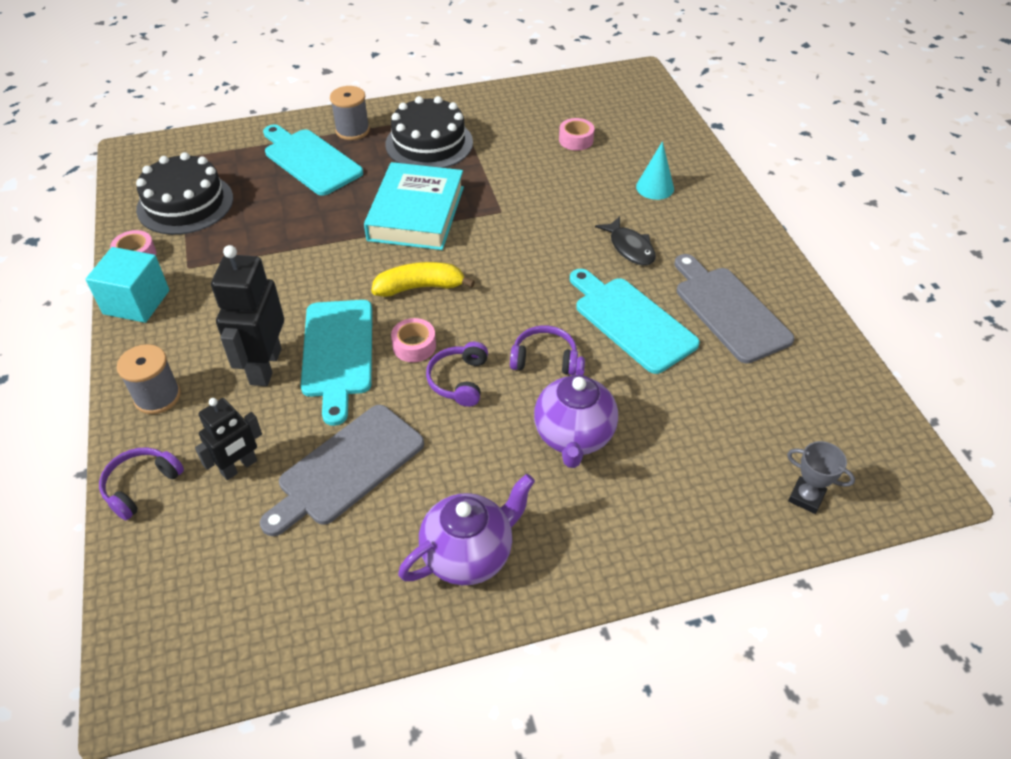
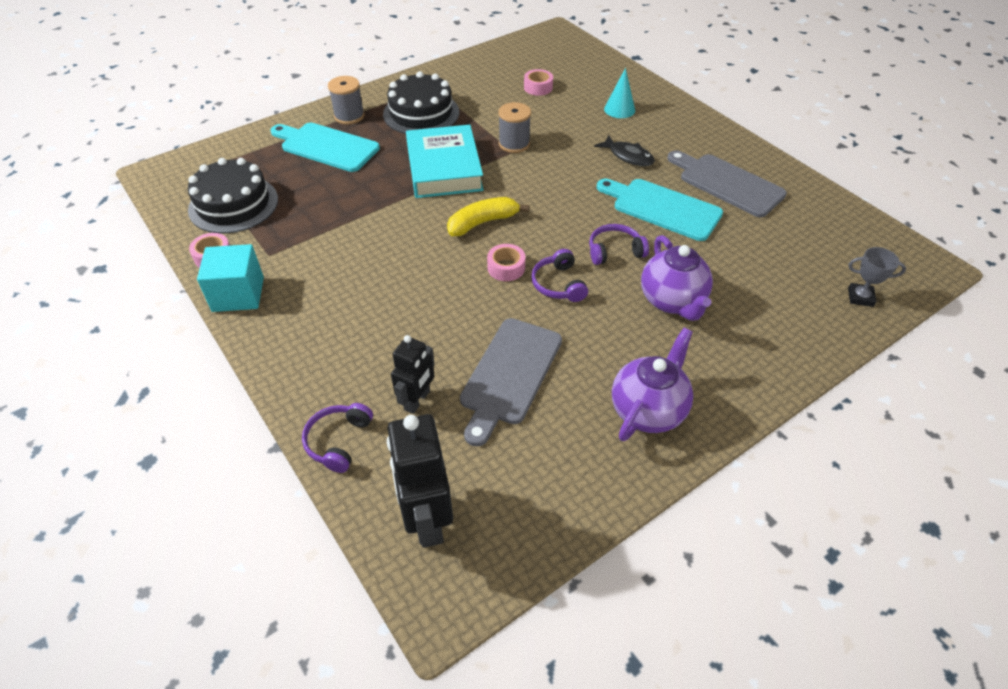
camera: 20 degrees left, 0 degrees up
(157, 396) = (307, 365): grey spool -> grey spool (514, 144)
(265, 366) = (389, 316): black robot -> black robot (427, 519)
(338, 353) = (446, 289): turquoise cutting board -> none

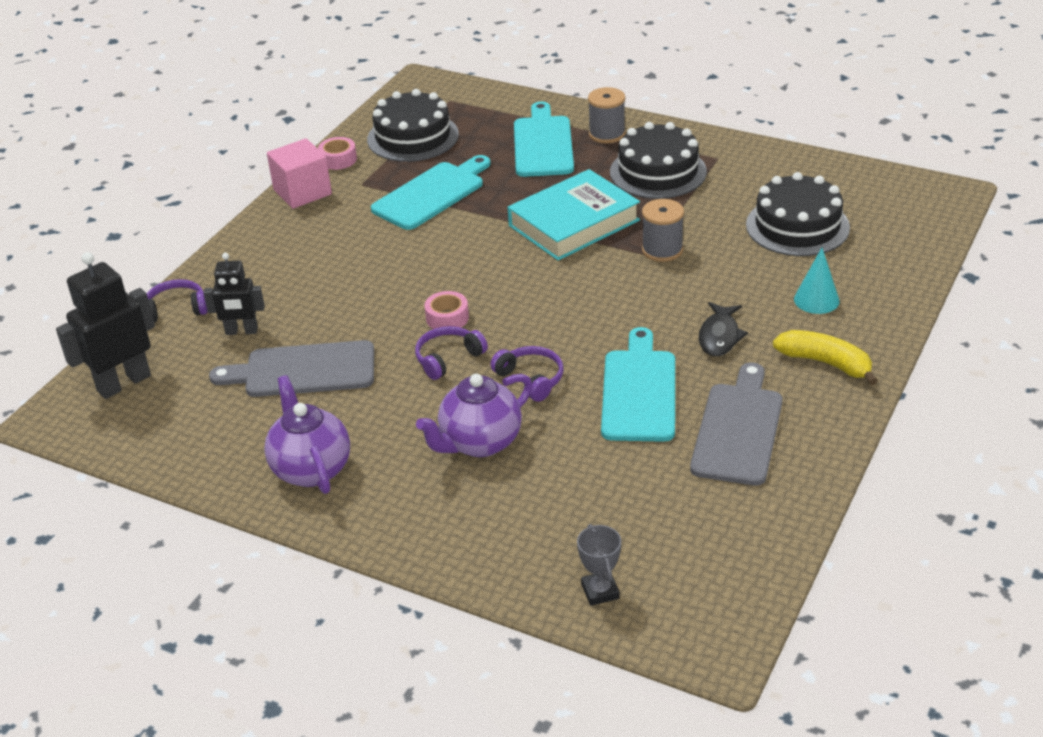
camera: 65 degrees right, 10 degrees down
(238, 294) = (302, 192): turquoise cube -> pink cube
(329, 221) = (432, 194): none -> turquoise cutting board
(483, 223) = (505, 279): yellow banana -> yellow banana (826, 363)
(538, 87) = (797, 226): pink tape -> black cake
(648, 410) = (311, 469): purple teapot -> purple teapot turned 120 degrees counterclockwise

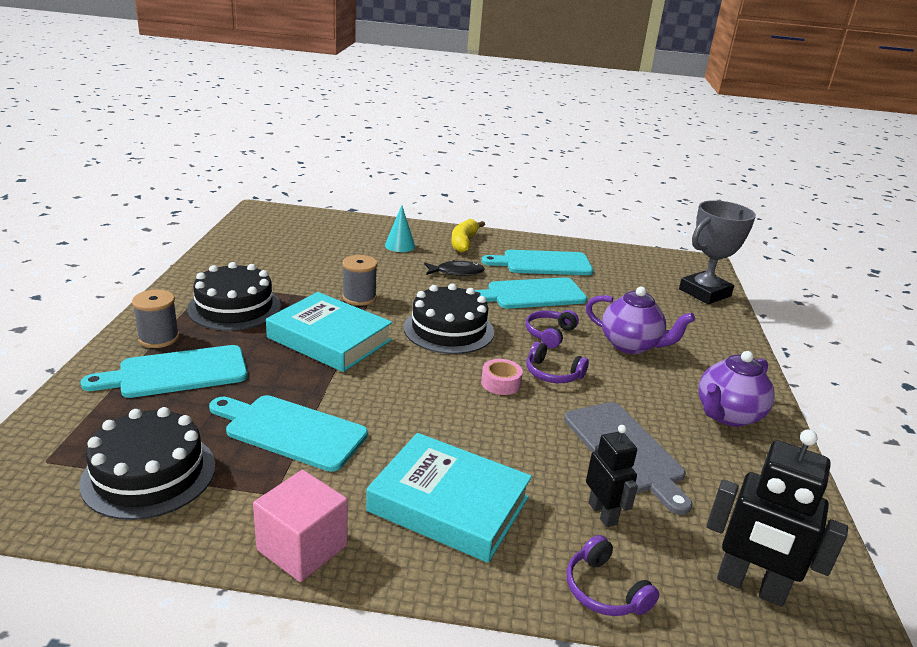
camera: 115 degrees left, 10 degrees down
(302, 257) = (448, 504): none -> turquoise book
(338, 159) = (209, 534): pink tape -> none
(600, 591) = (704, 292): grey trophy -> grey trophy, size x2.09
(738, 429) = (543, 263): grey cutting board -> turquoise cutting board
(797, 226) = (311, 252): black cake -> black cake (448, 329)

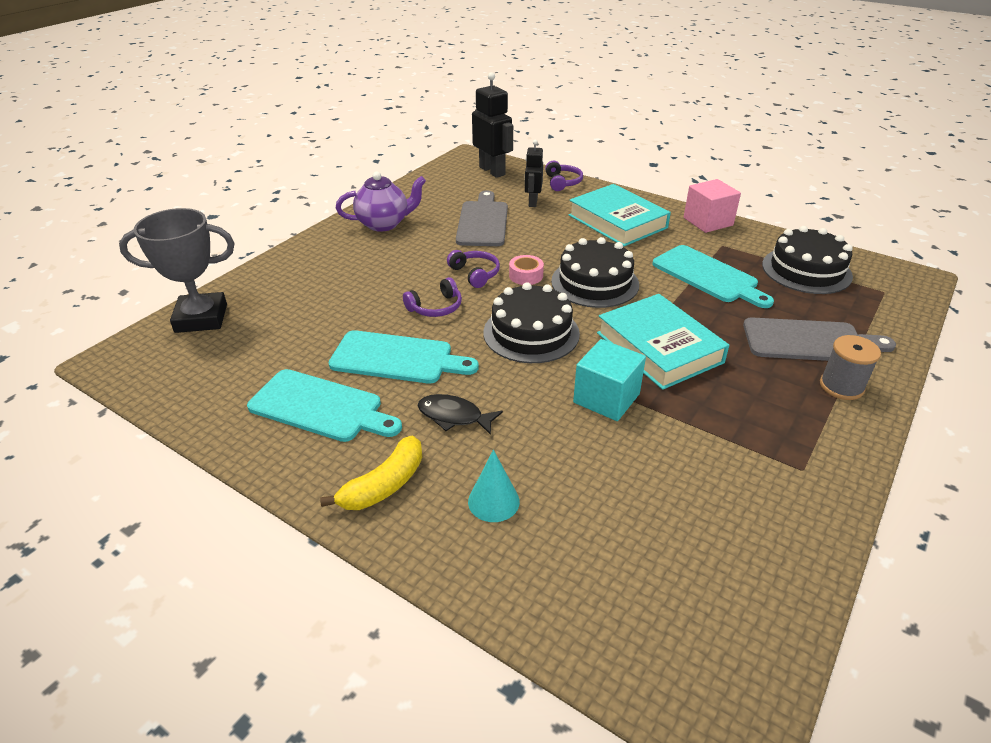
camera: 150 degrees left, 10 degrees up
(177, 373) = (809, 341): turquoise cutting board -> grey cutting board
(234, 307) = (763, 415): black cake -> black cake (595, 283)
(359, 297) = (606, 398): grey spool -> turquoise cube
(631, 345) = (375, 282): purple teapot -> none

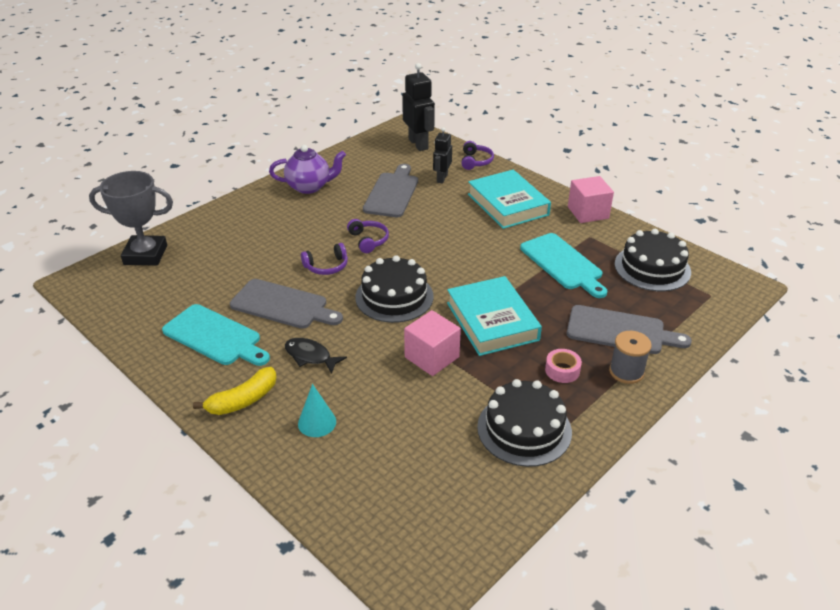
camera: 10 degrees right, 0 degrees up
(397, 358) = (283, 305): turquoise cutting board -> grey cutting board
(526, 275) = (409, 246): pink tape -> pink tape (562, 370)
(595, 283) = (464, 259): black cake -> black cake (524, 429)
(606, 398) = (432, 357): turquoise cube -> pink cube

